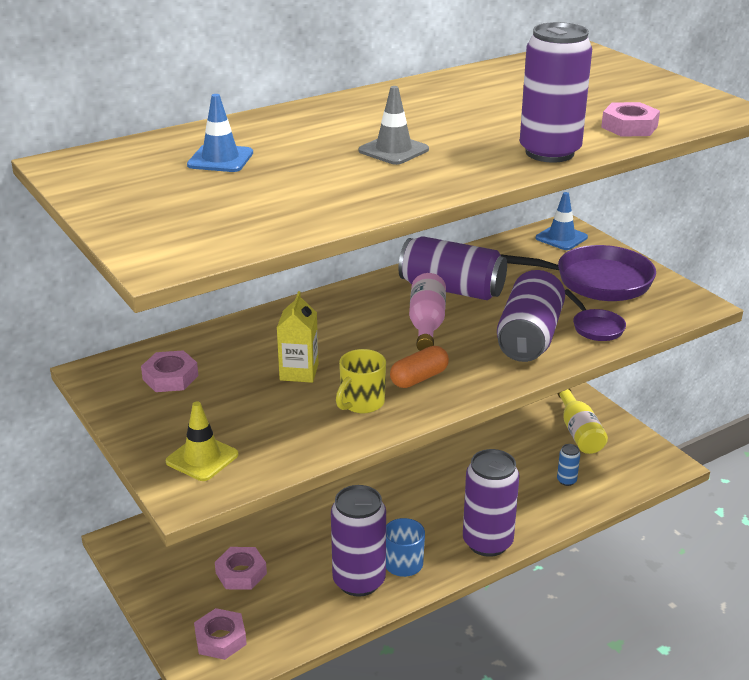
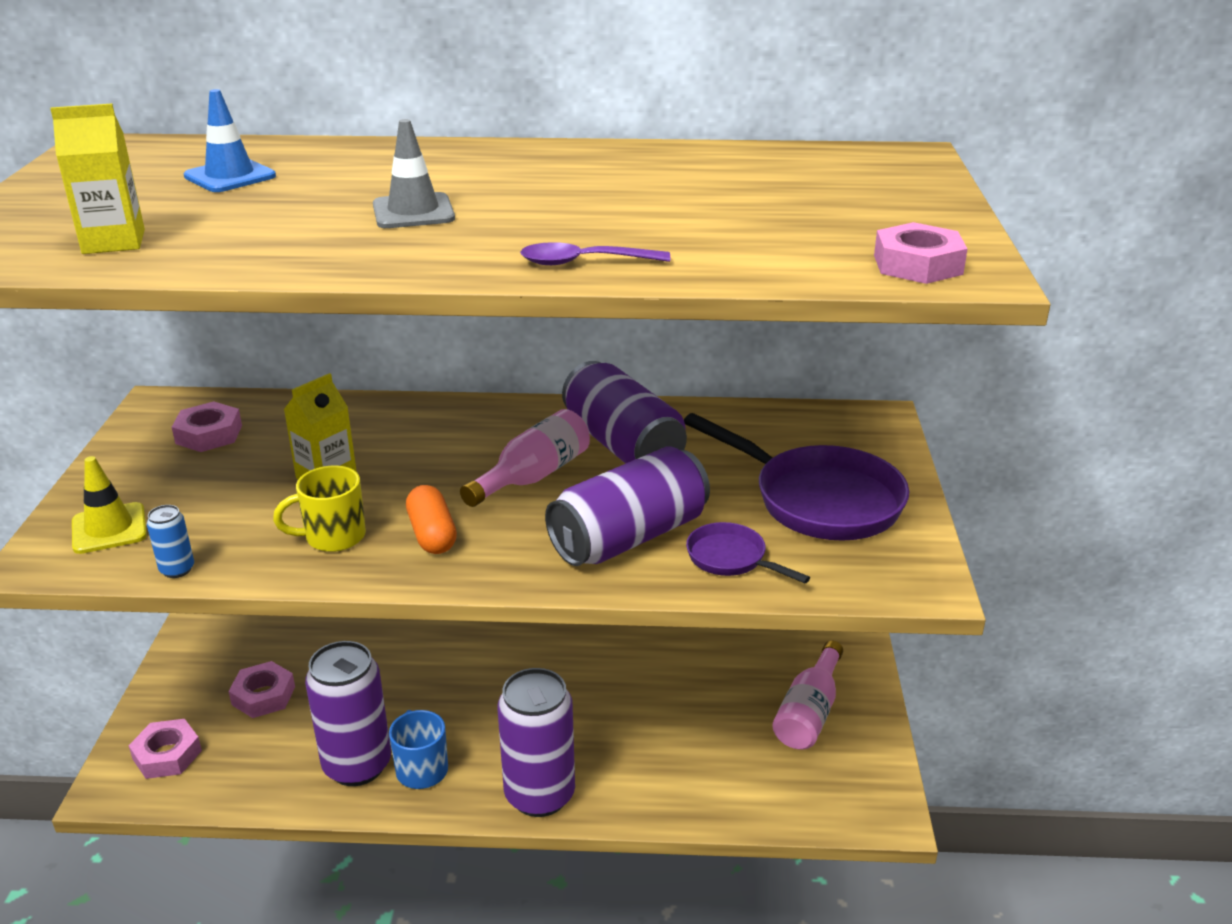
camera: 35 degrees right, 0 degrees up
(250, 219) = (114, 242): none -> yellow carton
(419, 378) = (432, 534): orange capsule -> orange capsule turned 75 degrees clockwise
(549, 153) = (584, 262): purple can -> purple spoon
(561, 238) = (854, 430): blue traffic cone -> none
(566, 480) = (721, 767): blue can -> blue can (177, 569)
(579, 431) = (809, 712): yellow bottle -> pink bottle
(595, 327) = (731, 559): purple pan -> purple pan turned 120 degrees clockwise
(629, 127) = (763, 259): pink nut -> pink nut (918, 265)

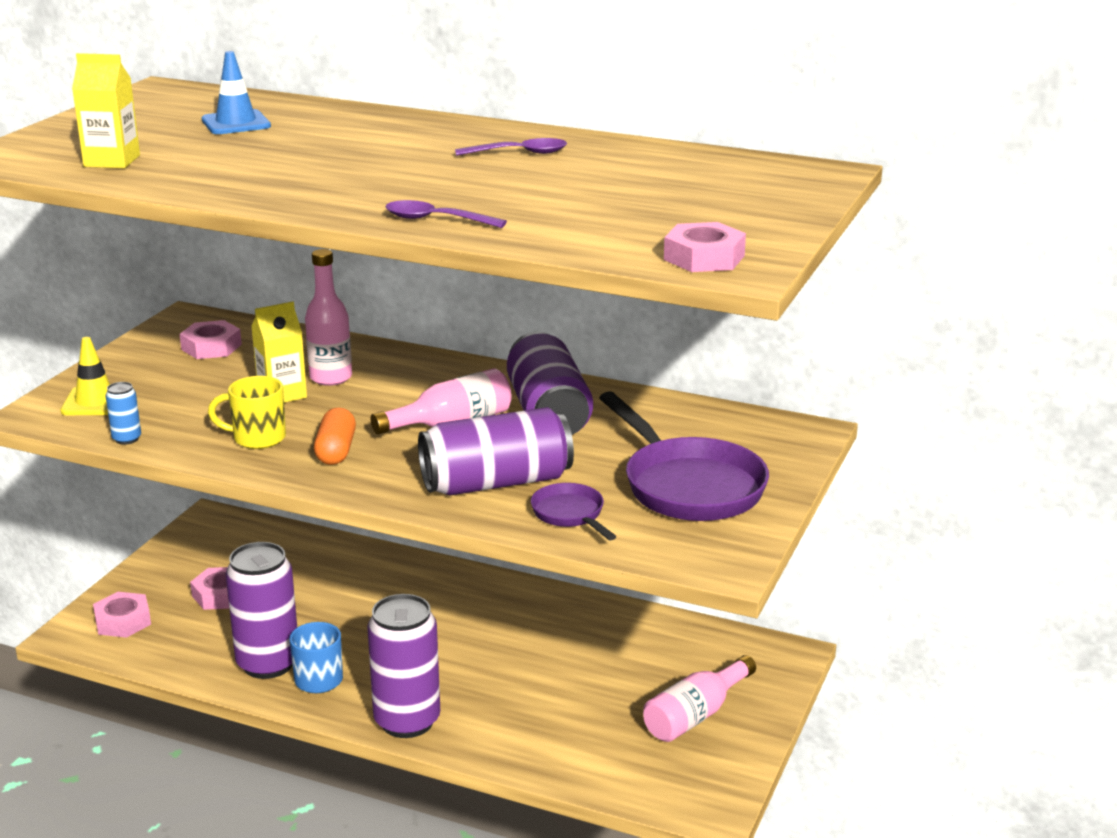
camera: 20 degrees right, 5 degrees down
(368, 447) = (331, 378): none -> pink bottle
(413, 212) = (346, 167): grey traffic cone -> none
(588, 172) = (519, 153): none -> purple spoon

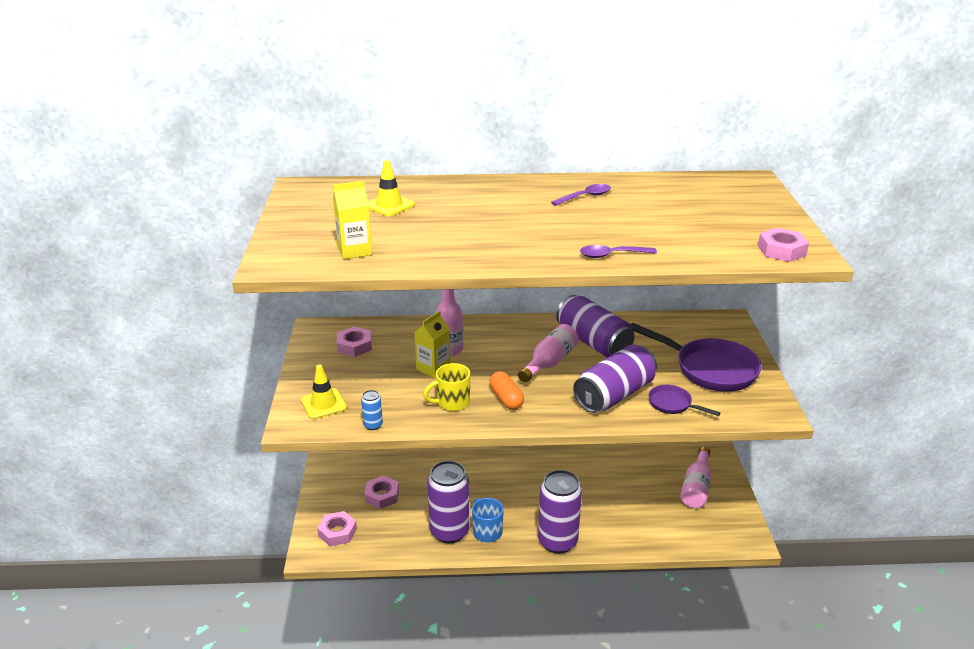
camera: 25 degrees left, 5 degrees up
(236, 123) = (389, 205): blue traffic cone -> yellow traffic cone

